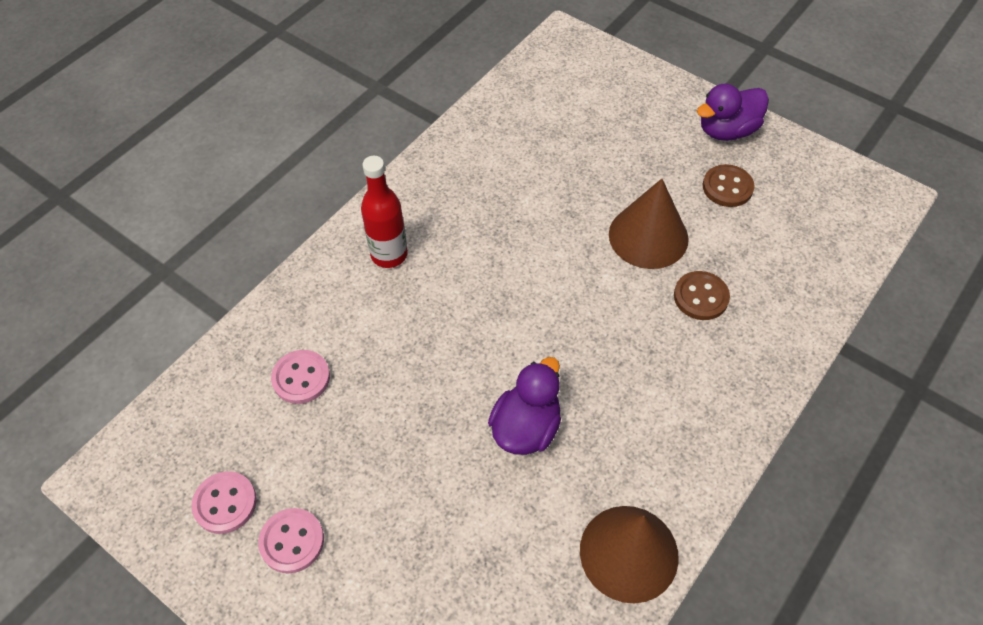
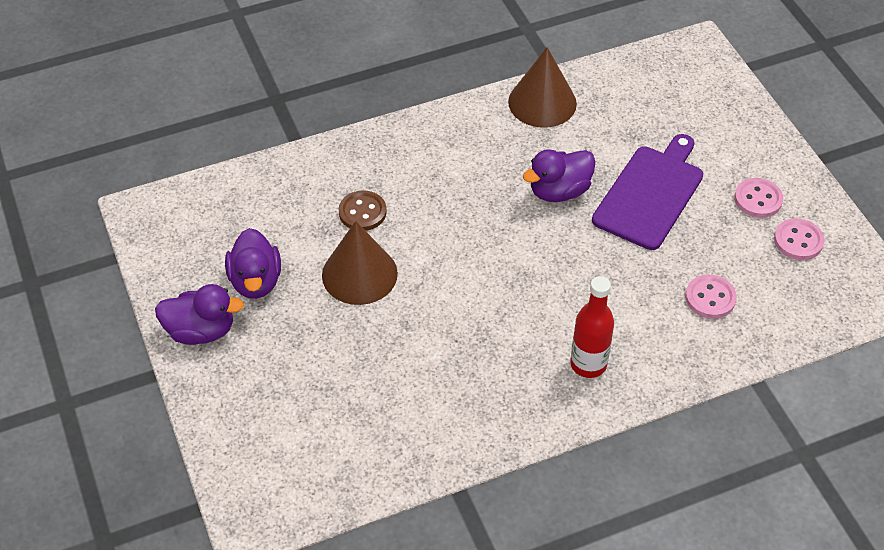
camera: 150 degrees left, 5 degrees down
(423, 479) = (650, 194): none -> purple cutting board
(727, 187) = (256, 281): brown button -> purple duck

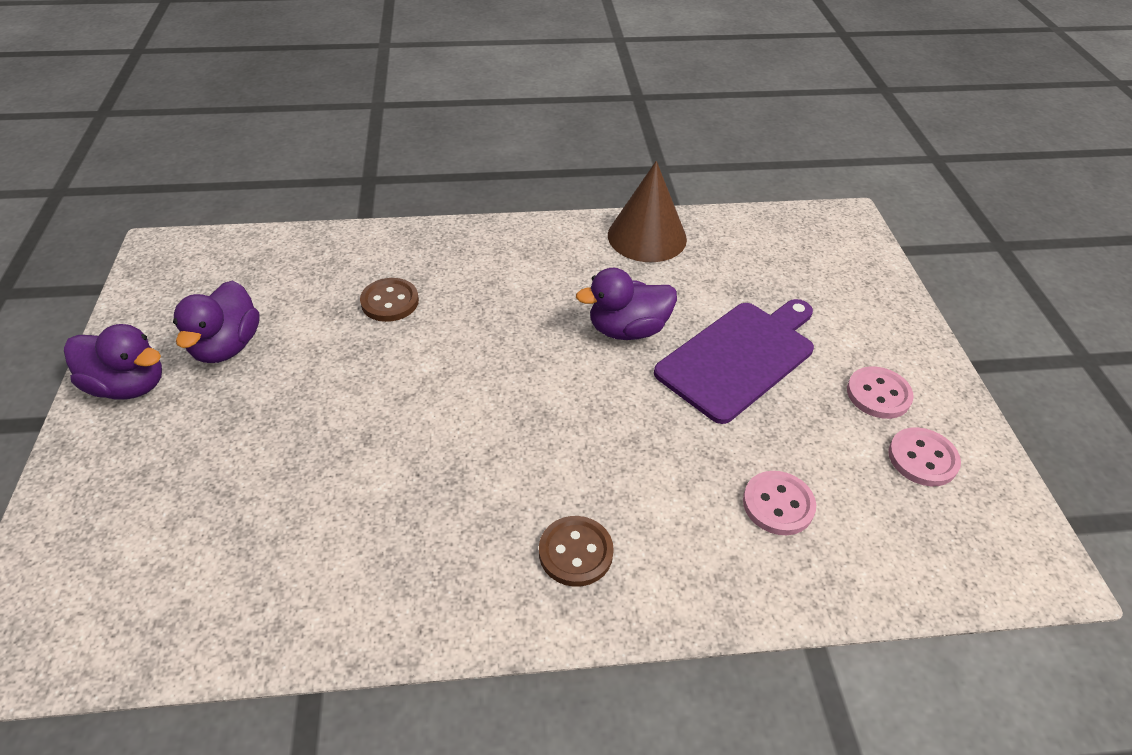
camera: 15 degrees right, 5 degrees down
(359, 274) = (347, 366): brown cone -> none
(588, 364) = (575, 552): red bottle -> brown button

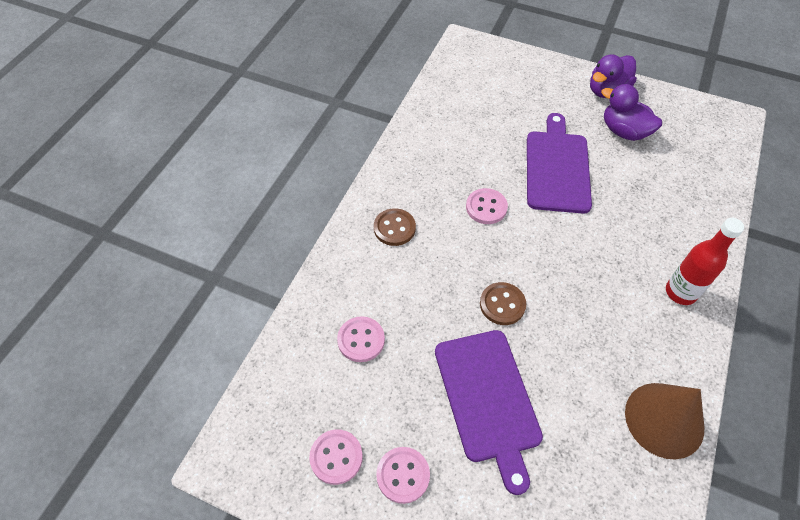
camera: 120 degrees right, 10 degrees up
(340, 397) = (557, 168): none -> purple cutting board
(390, 302) = (637, 215): brown button -> brown button (502, 304)
(464, 453) = (486, 207): none -> pink button
(488, 250) = (680, 292): none -> red bottle
(627, 329) = (550, 340): purple duck -> none

